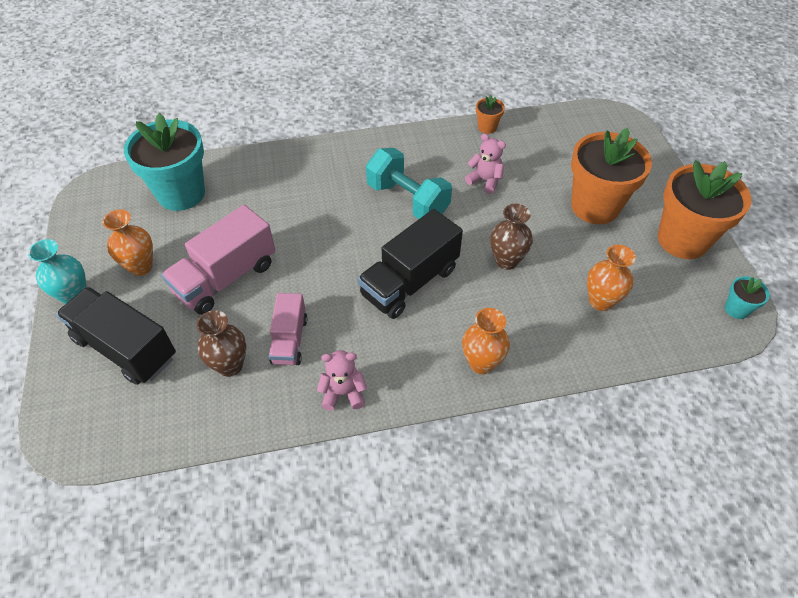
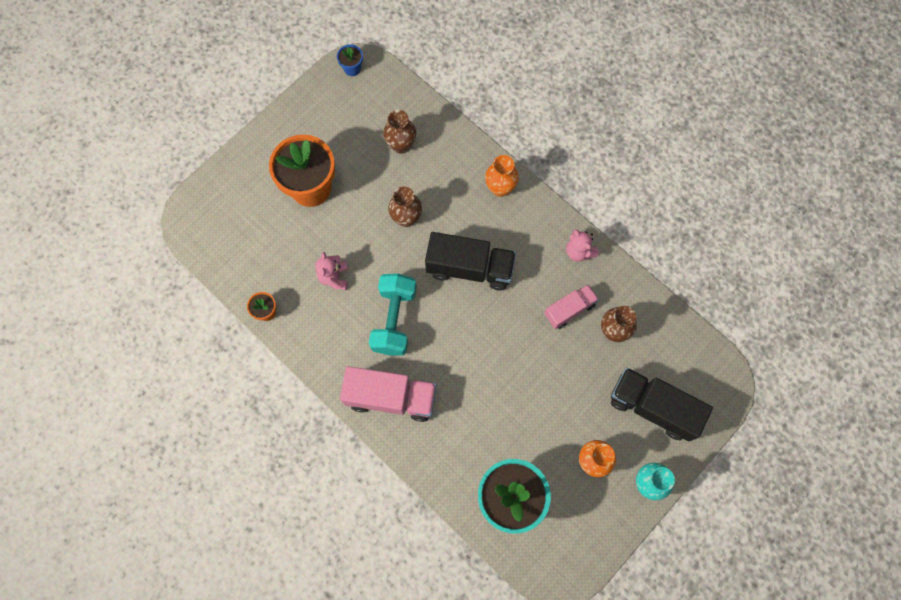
camera: 125 degrees left, 20 degrees up
(125, 348) = (653, 407): black truck -> black truck turned 120 degrees clockwise
(226, 278) = (556, 391): pink truck -> pink truck (391, 397)
(601, 301) = (401, 145): orange vase -> brown vase
(682, 240) = (307, 119): orange flower pot -> none
(736, 309) = (352, 68): turquoise flower pot -> blue flower pot

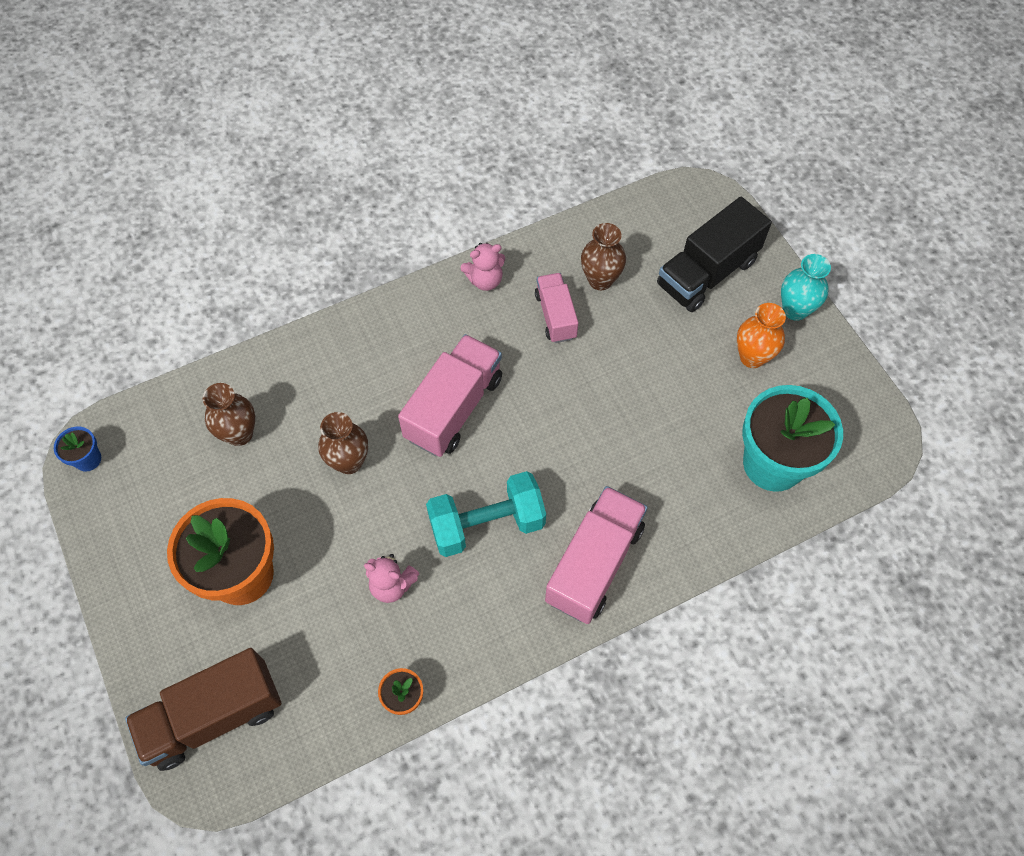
camera: 70 degrees left, 10 degrees down
(223, 210) = (214, 716): none -> brown truck
(394, 319) = (487, 524): turquoise dumbbell -> turquoise dumbbell turned 45 degrees counterclockwise
(469, 268) = (454, 408): black truck -> pink truck
(500, 188) = (361, 336): orange vase -> none

